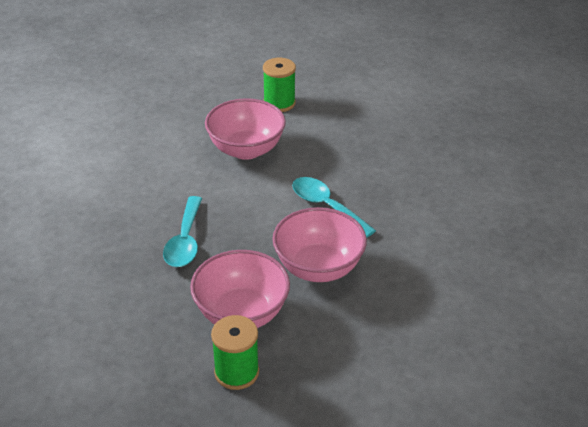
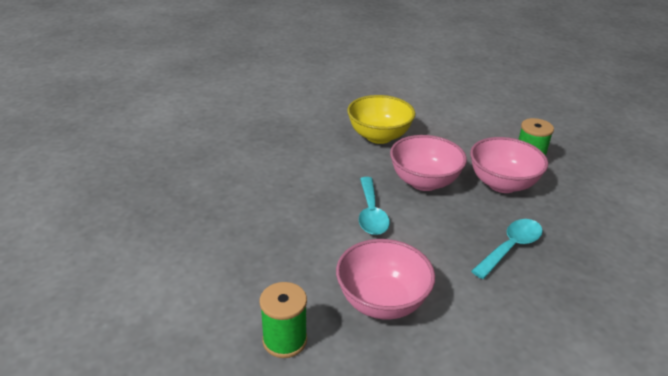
camera: 140 degrees left, 5 degrees down
(430, 303) = (379, 136): none -> yellow bowl

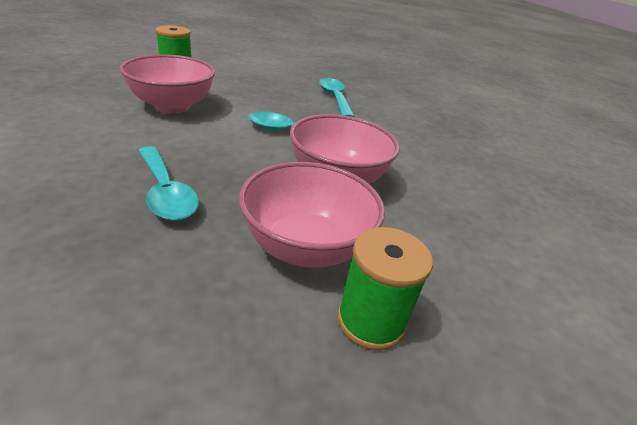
camera: 100 degrees right, 0 degrees up
(264, 201) = (335, 98): none -> turquoise spoon
(379, 136) = (455, 180): yellow bowl -> none

